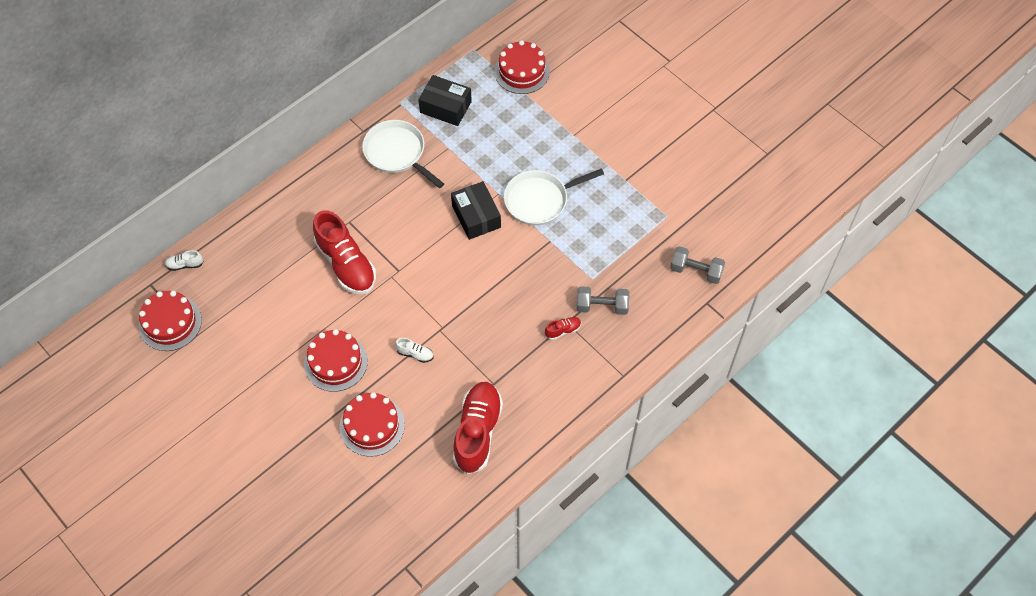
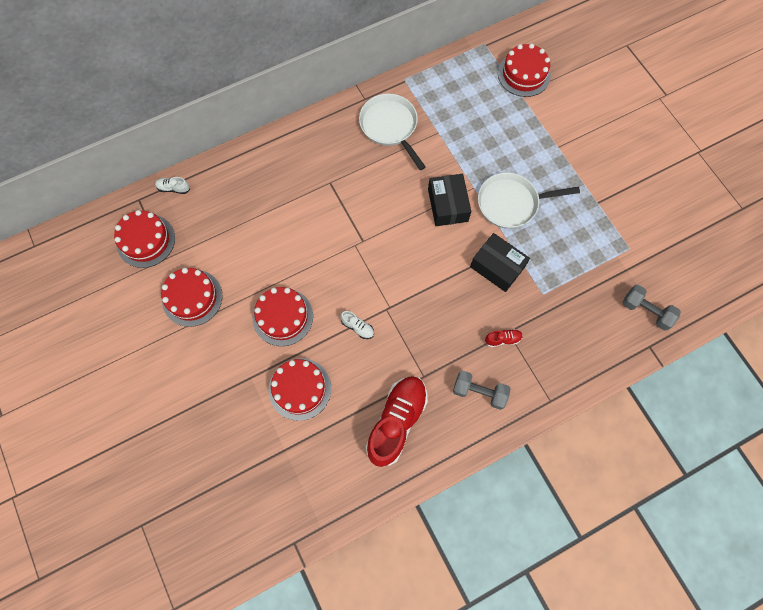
camera: 15 degrees right, 10 degrees up
(236, 366) = (192, 298): none -> red cake
(346, 264) = (317, 223): red shoe -> none
(445, 107) = (445, 93): black box -> black box (497, 266)
(602, 306) = (546, 324): grey dumbbell -> grey dumbbell (479, 392)

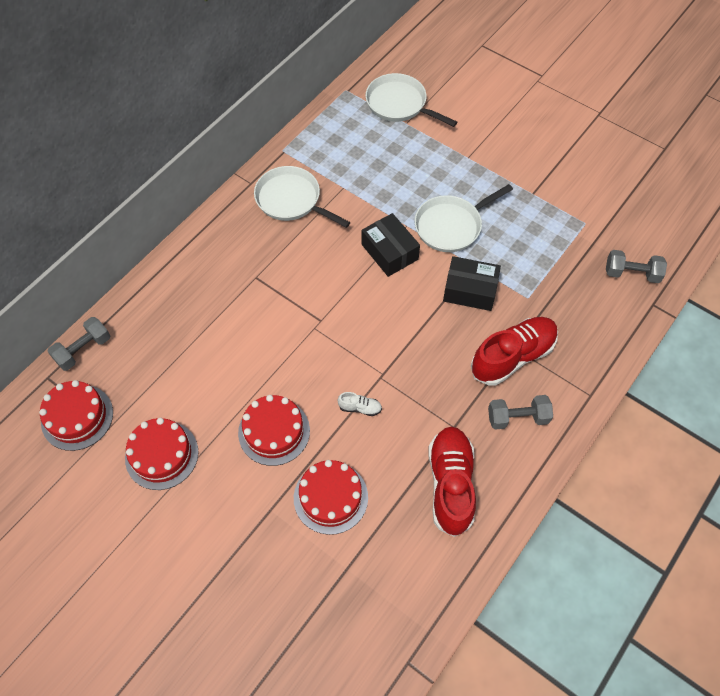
camera: 25 degrees left, 10 degrees down
(173, 188) = (83, 350): white shoe -> grey dumbbell
(502, 339) = (512, 357): red shoe -> red shoe, size x2.39
(524, 74) = (399, 104): red cake -> white pan

